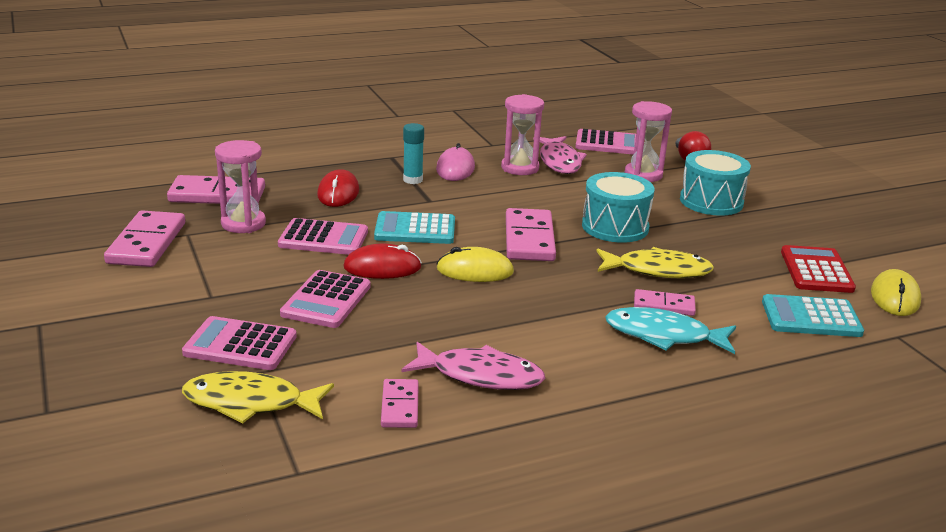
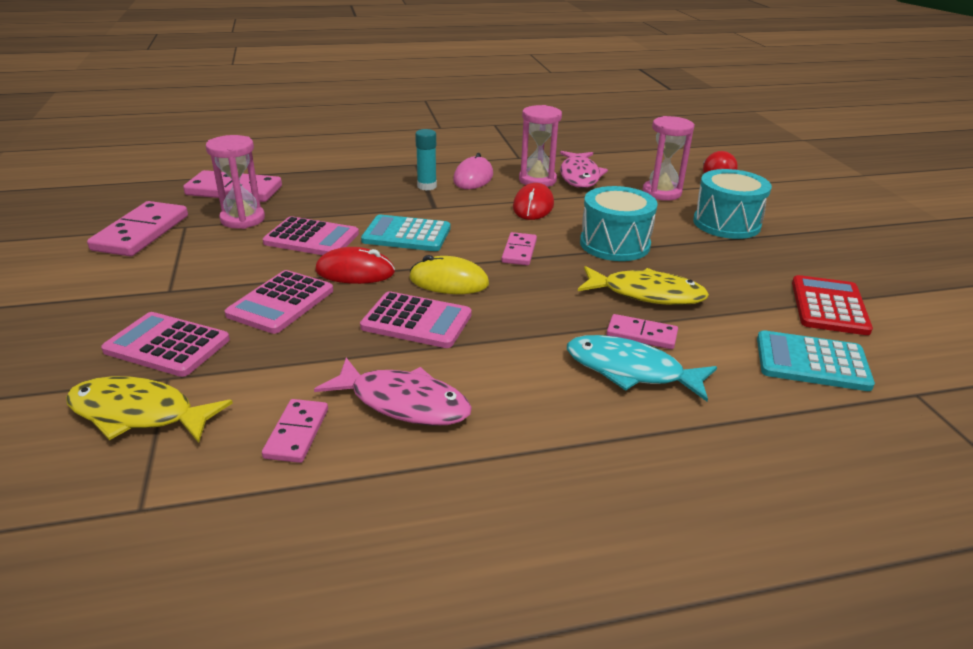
camera: 10 degrees right, 5 degrees up
(338, 193) = (349, 195): red mouse -> red mouse (533, 206)
(529, 239) = (519, 251): pink domino -> pink domino, size x0.57
(608, 143) = (635, 161): pink calculator -> pink calculator (416, 321)
(895, 297) = (919, 344): yellow mouse -> none

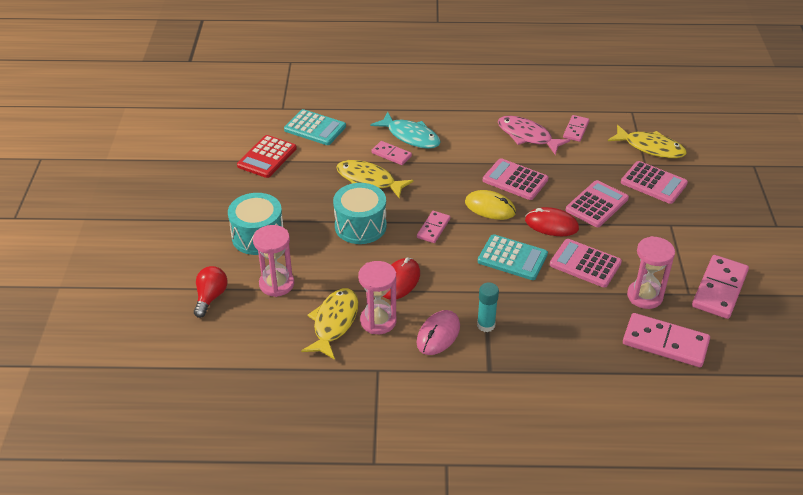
camera: 165 degrees left, 10 degrees up
(579, 176) = (334, 322): pink fish -> yellow fish

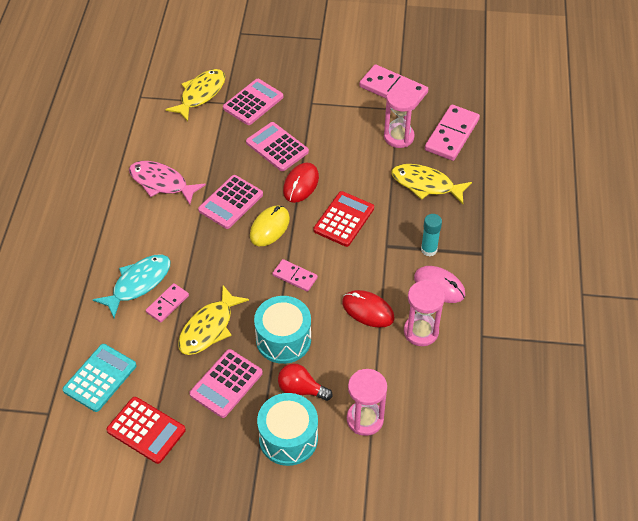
camera: 85 degrees left, 10 degrees up
(211, 297) = (380, 483): red light bulb -> red light bulb (301, 389)
(334, 322) = (421, 368): yellow fish -> yellow fish (426, 185)
(512, 258) = (344, 219): turquoise calculator -> red calculator
(527, 136) = (161, 183): pink fish -> pink fish turned 75 degrees clockwise
(576, 130) = (160, 143): pink domino -> none
(585, 264) = (356, 169): pink calculator -> pink calculator (226, 383)

